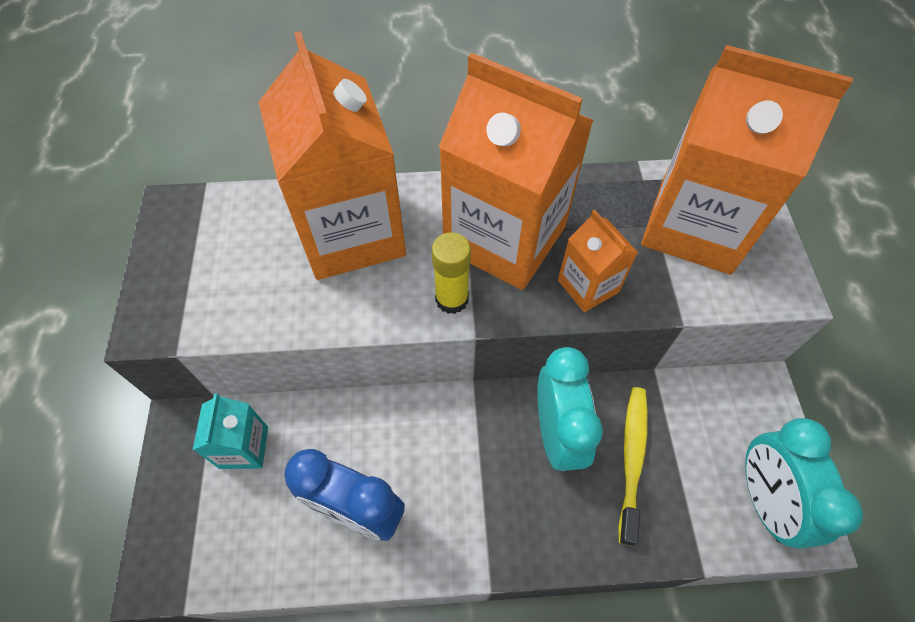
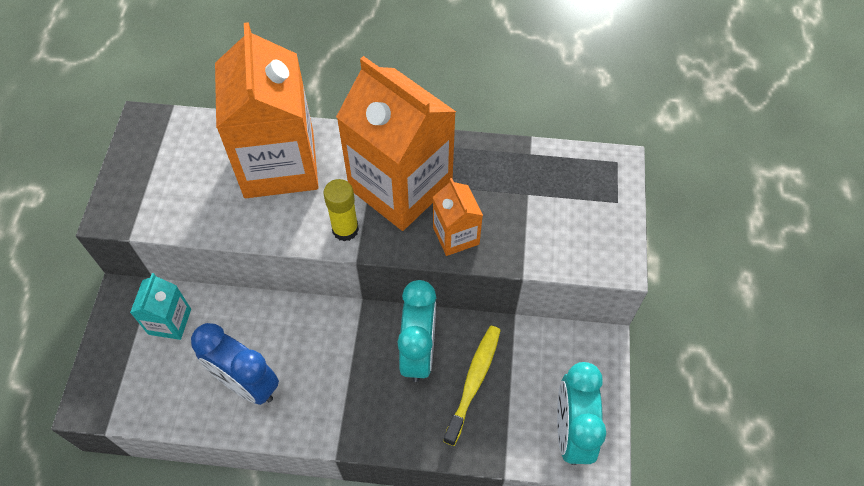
camera: 10 degrees right, 0 degrees up
(695, 226) = (559, 200): orange carton -> none

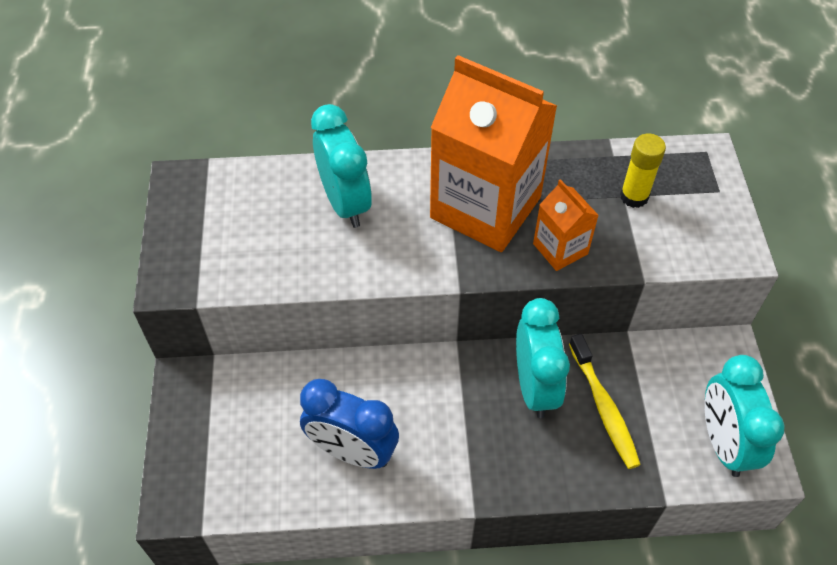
camera: 10 degrees left, 5 degrees down
(169, 321) = (245, 398): turquoise carton -> none
(279, 164) = (345, 203): orange carton -> turquoise clock
(345, 229) = (438, 260): yellow glue stick -> yellow glue stick (634, 196)
(474, 381) = (604, 408): yellow toothbrush -> yellow toothbrush turned 150 degrees clockwise

